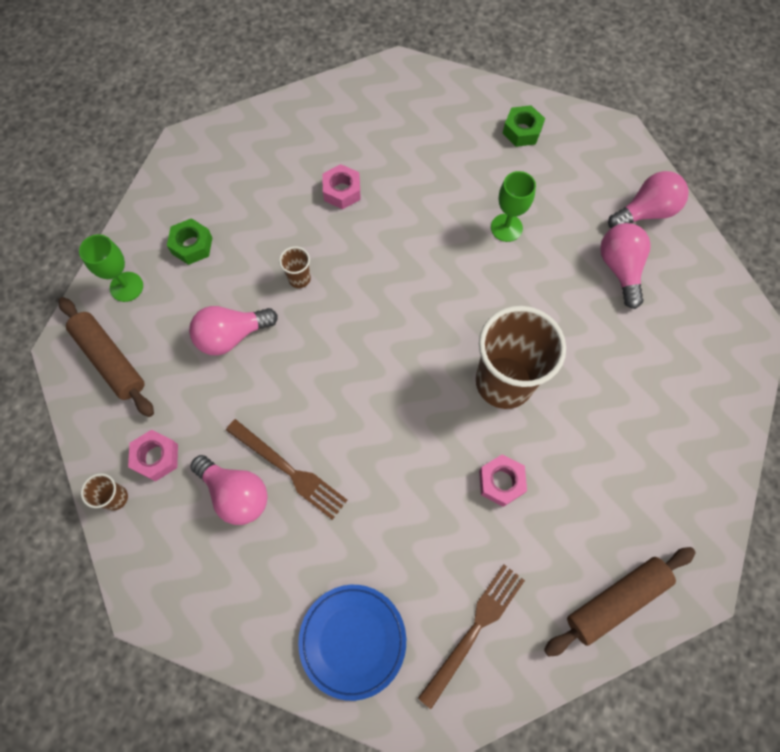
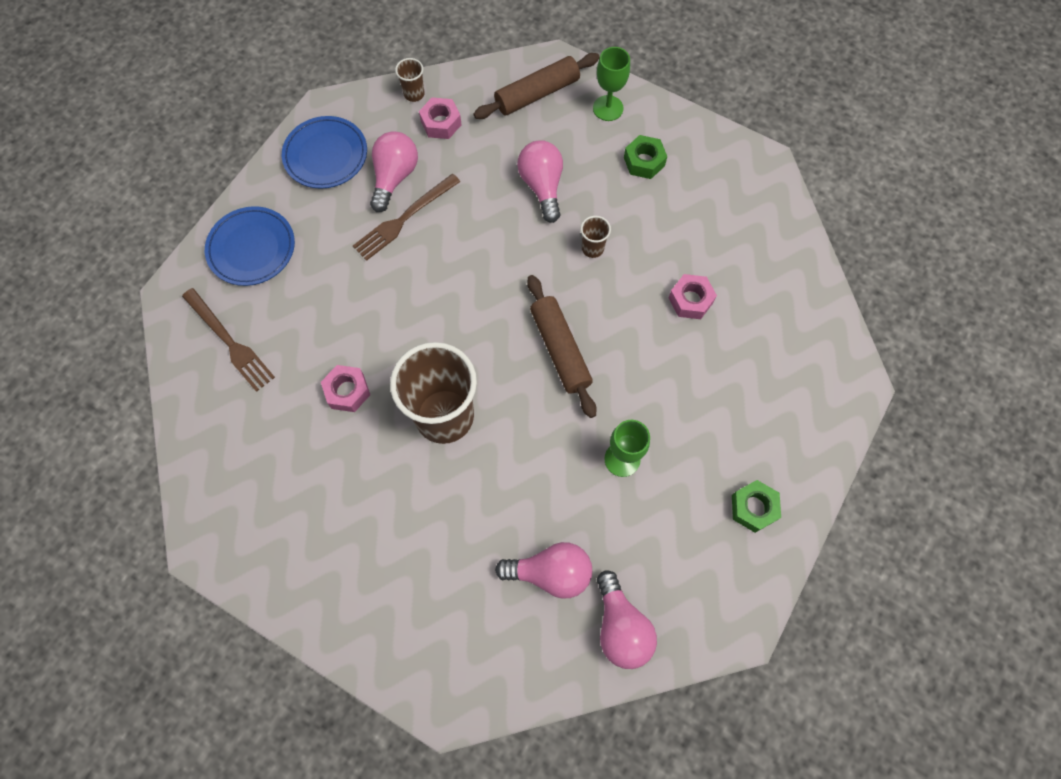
camera: 100 degrees right, 0 degrees up
(213, 584) = (326, 155): none -> blue plate
(236, 494) = (394, 177): pink light bulb -> pink light bulb turned 150 degrees clockwise
(616, 600) = (215, 467): brown rolling pin -> brown rolling pin (560, 349)

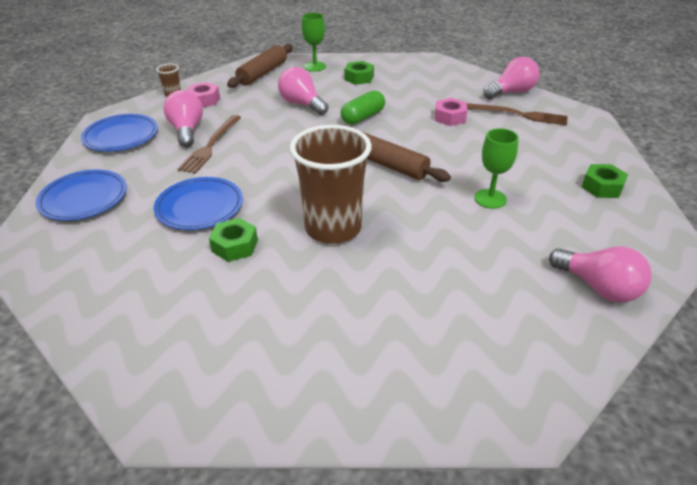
camera: 30 degrees left, 30 degrees down
(229, 342) = (95, 258): brown fork -> brown fork (519, 115)
(345, 318) = (200, 207): none -> blue plate
(347, 391) = (235, 246): pink nut -> green nut
(550, 573) = (510, 280): pink light bulb -> pink light bulb (511, 92)
(592, 248) = (363, 117): brown cup -> green capsule

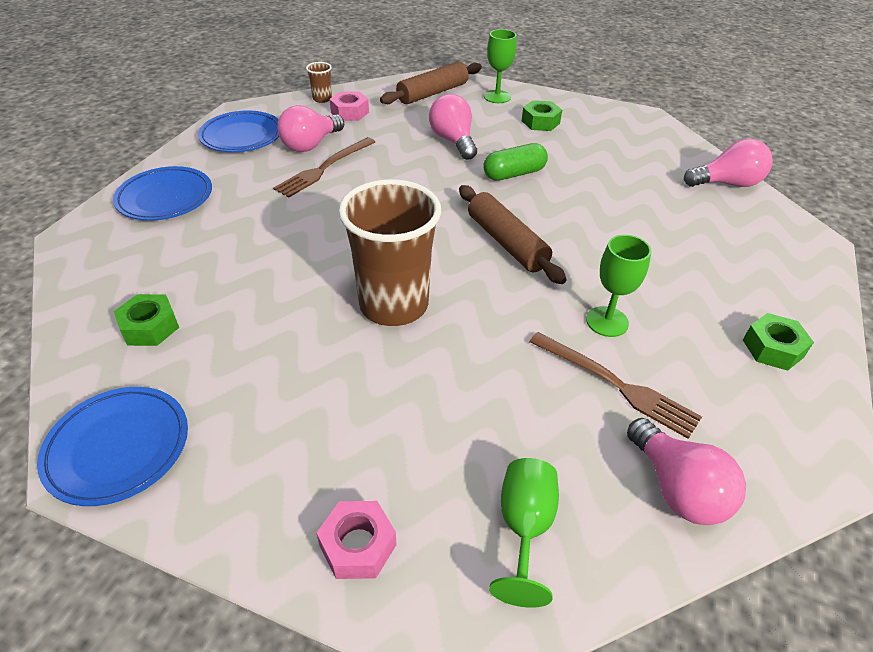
camera: 20 degrees right, 5 degrees up
(187, 130) = (311, 144): pink light bulb -> pink light bulb turned 150 degrees counterclockwise
(200, 207) = (269, 239): blue plate -> blue plate (118, 448)
(235, 246) = (277, 295): green nut -> green nut (150, 327)
(450, 117) = (622, 199): pink nut -> pink nut (358, 545)
(519, 115) = (717, 217): brown fork -> brown fork (616, 385)
(520, 343) = (524, 527): none -> green goblet

